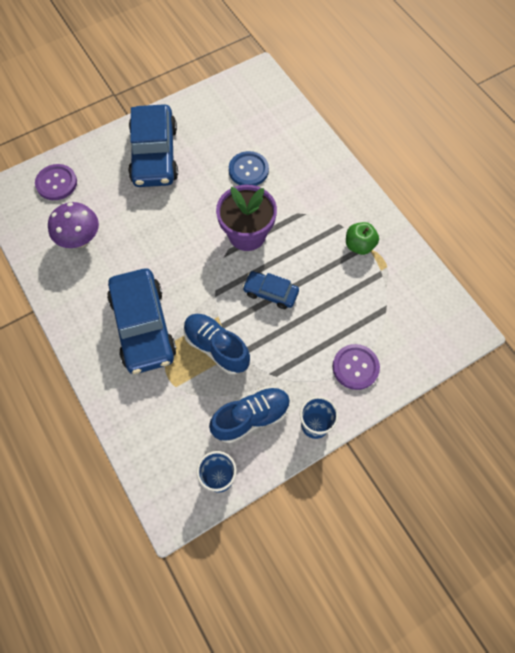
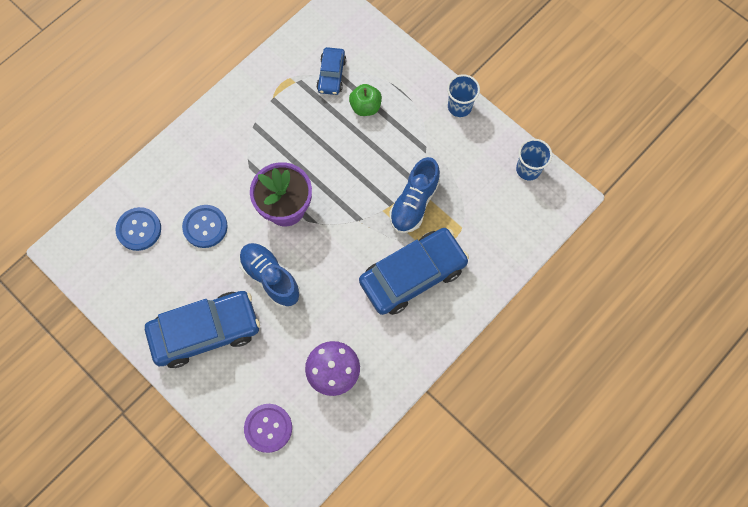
camera: 105 degrees left, 5 degrees up
(251, 417) = (469, 157): blue shoe -> blue shoe (270, 277)
(261, 124) = (139, 229): none -> blue button
(270, 293) = (345, 170): blue car -> blue car (331, 75)
(355, 367) = (398, 85): purple button -> none
(359, 245) = (273, 104): green apple -> green apple (365, 107)

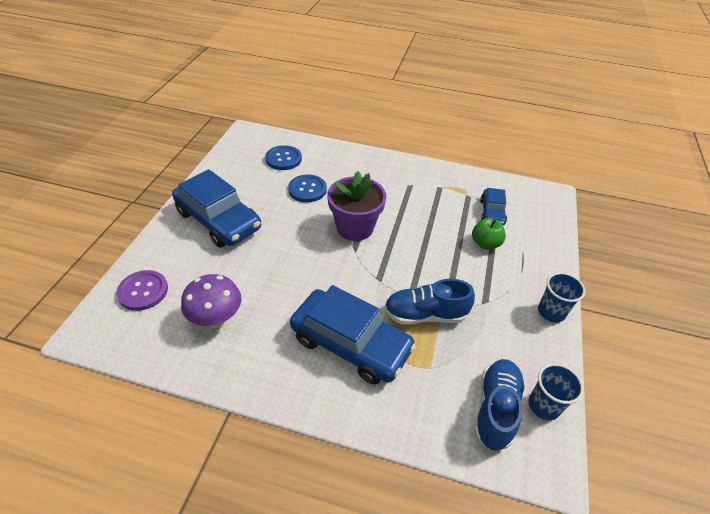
camera: 60 degrees right, 25 degrees down
(270, 277) = (287, 241): blue shoe -> blue shoe (495, 409)
(331, 75) = (492, 212): blue car -> blue car turned 60 degrees counterclockwise

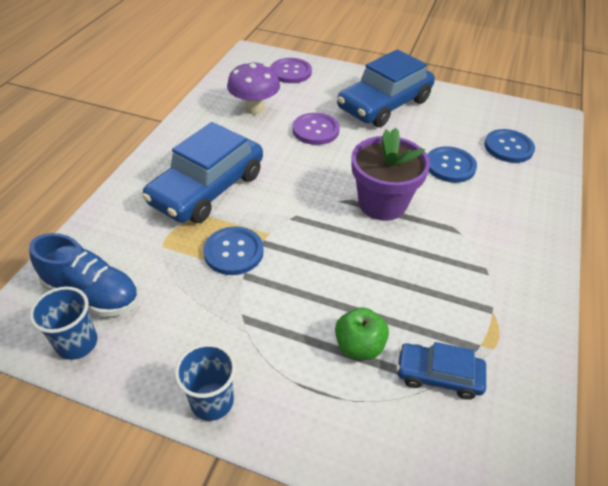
camera: 95 degrees right, 0 degrees up
(258, 268) = (315, 130): none -> purple button
(425, 315) = (233, 252): blue shoe -> blue button

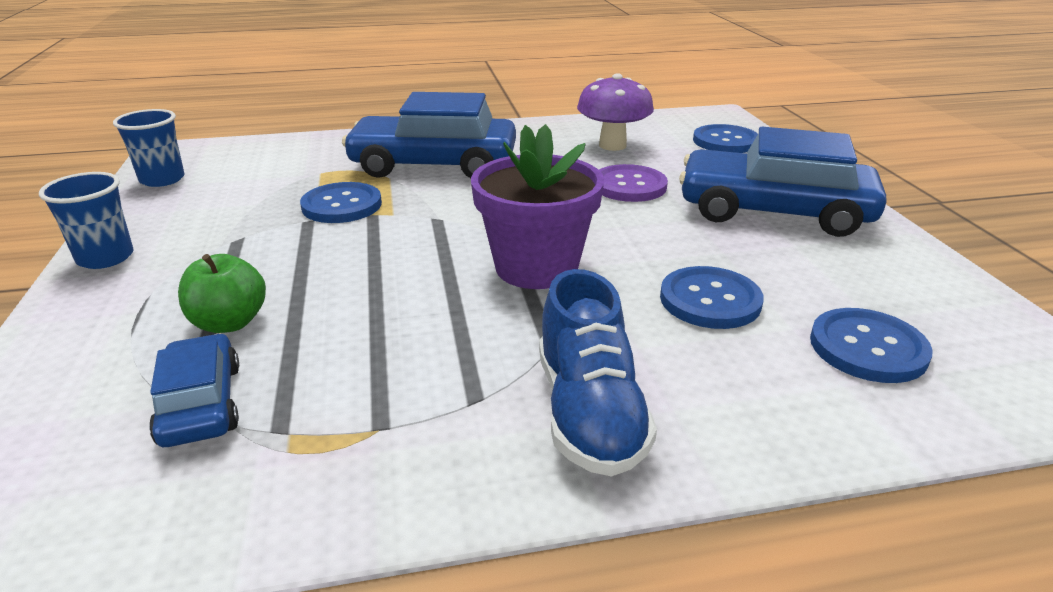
camera: 60 degrees right, 15 degrees down
(92, 293) = (230, 166): blue shoe -> blue shoe (589, 412)
(291, 72) = (725, 141): purple button -> blue button

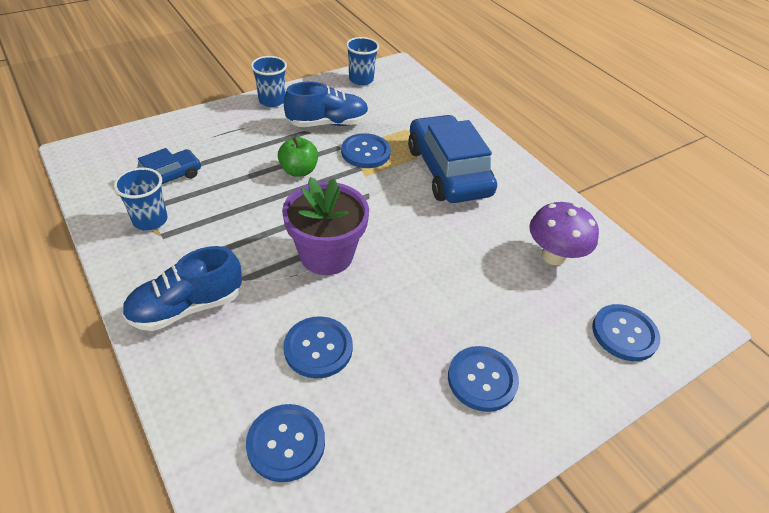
camera: 65 degrees right, 15 degrees up
(229, 323) = (229, 160): green apple -> green apple (299, 171)
(238, 220) = (328, 123): none -> blue shoe
(319, 441) = (150, 220): none -> blue cup
(629, 186) = (477, 279): purple button -> none
(773, 211) = (482, 379): blue car -> blue button

